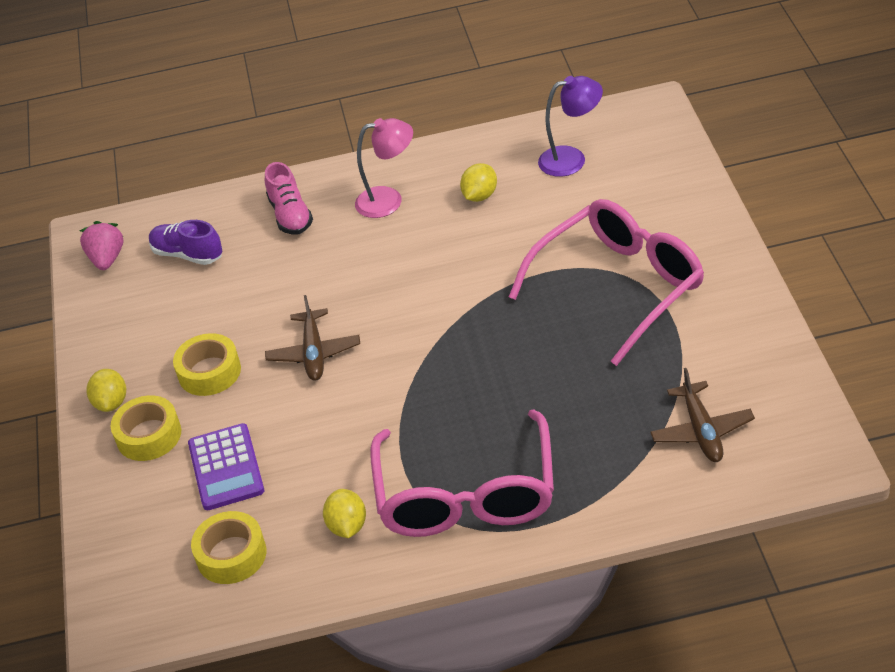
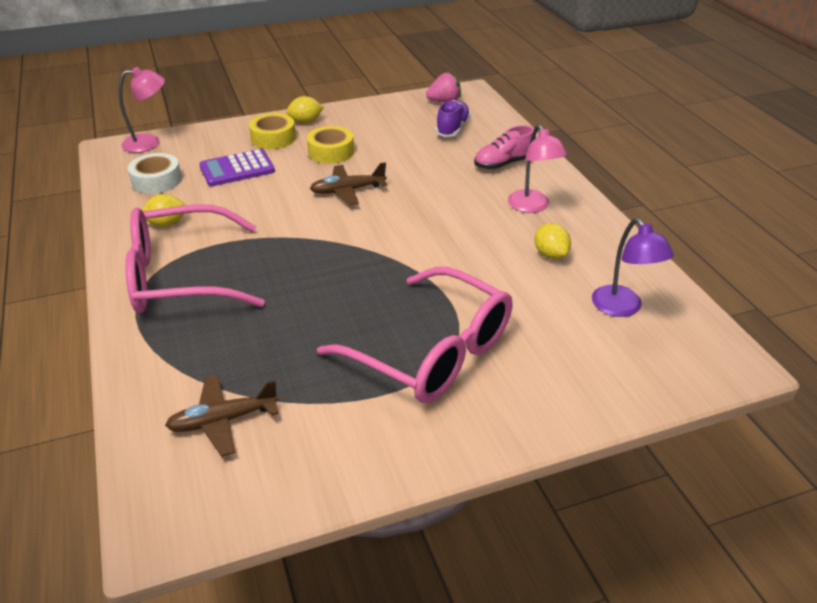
camera: 75 degrees right, 5 degrees down
(112, 583) = (149, 142): none -> pink lamp
(231, 555) = (156, 180): yellow tape -> white tape
(480, 196) = (550, 254): yellow lemon -> yellow lemon turned 45 degrees clockwise

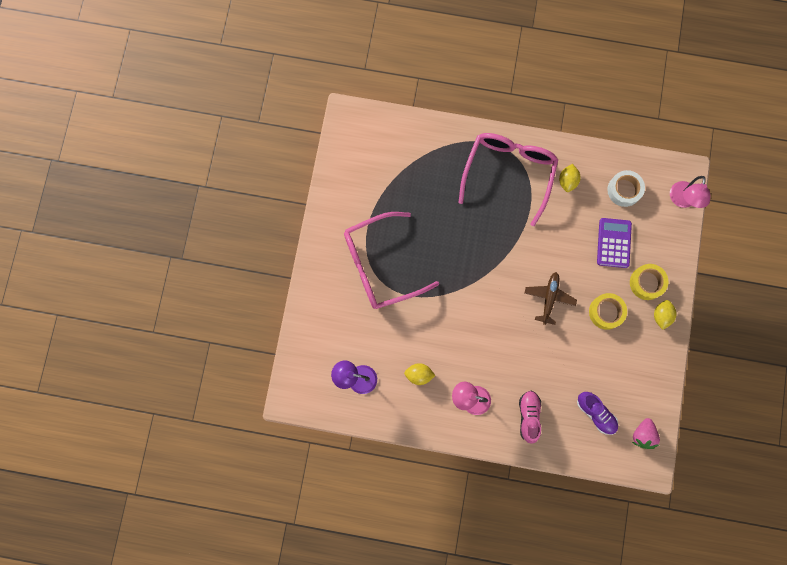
camera: 120 degrees right, 40 degrees up
(223, 420) = (390, 157): brown plane -> none

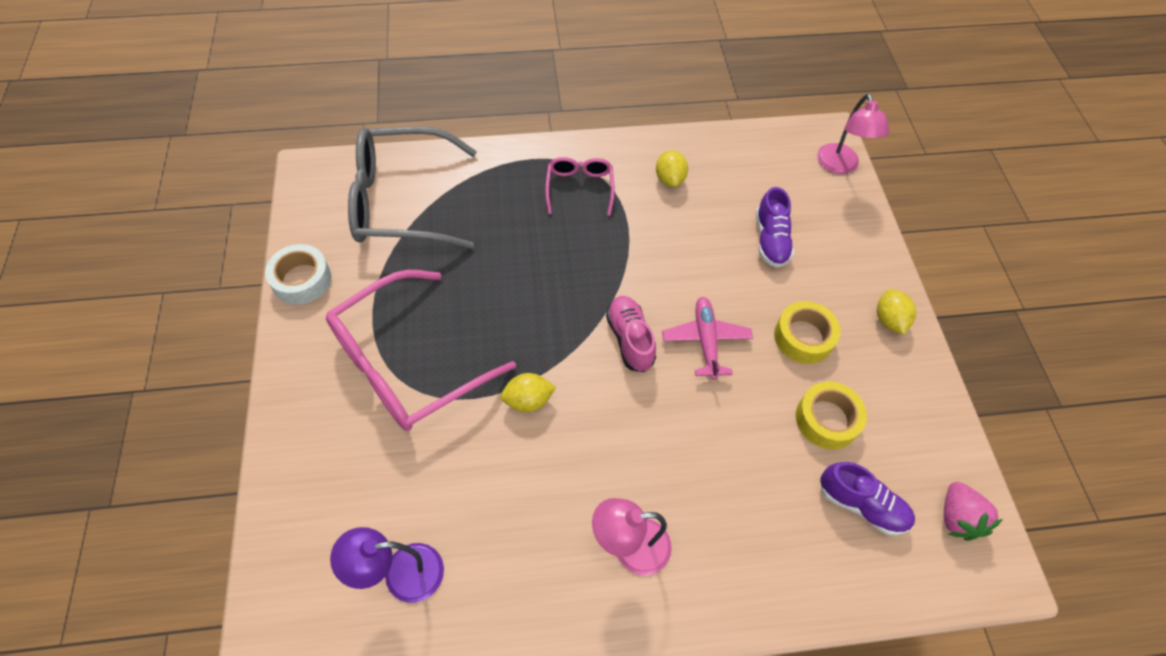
camera: 20 degrees left, 20 degrees down
(398, 154) = (401, 201): none -> grey glasses
(419, 375) = (522, 531): yellow lemon -> yellow lemon (528, 400)
(508, 172) = (579, 188): pink glasses -> pink glasses, size x0.50
(528, 416) = (748, 546): pink shoe -> pink shoe (630, 339)
(549, 298) = (705, 341): brown plane -> pink plane
(613, 243) = (770, 240): purple calculator -> purple shoe
(624, 190) = (754, 172): white tape -> white tape (302, 280)
(646, 283) = (844, 280): yellow tape -> yellow tape (827, 419)

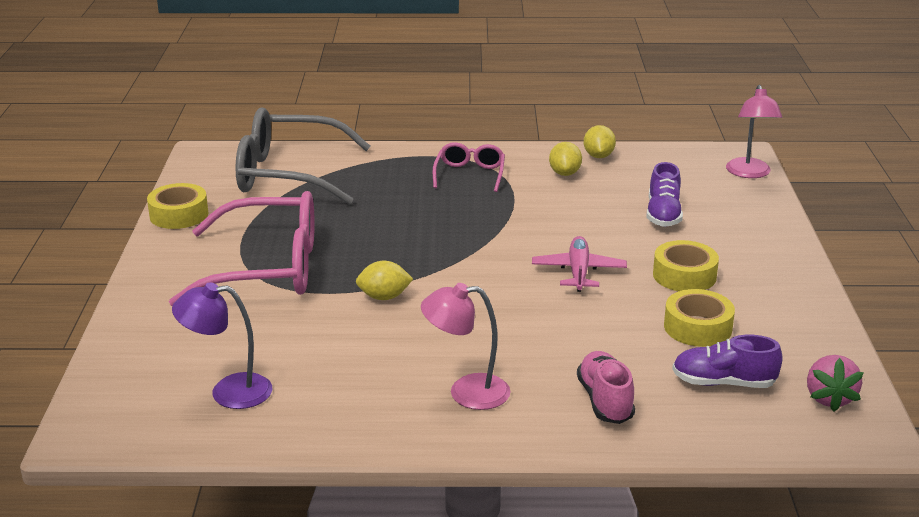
camera: 10 degrees right, 30 degrees down
(302, 280) = (179, 215): white tape -> yellow tape
(407, 364) = (268, 268): pink glasses -> pink glasses turned 150 degrees counterclockwise
(630, 339) = (499, 266): pink shoe -> pink shoe (605, 401)
(861, 505) = (723, 383): purple shoe -> purple shoe turned 150 degrees clockwise
(889, 320) = (781, 270): yellow lemon -> yellow lemon (598, 156)

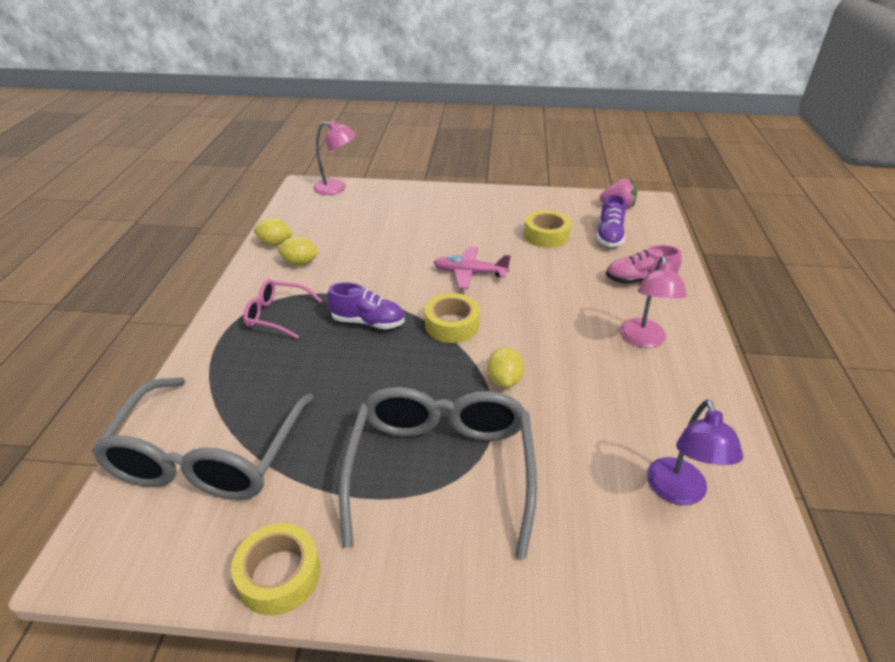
camera: 85 degrees left, 10 degrees up
(268, 268) = (441, 469): pink glasses -> grey glasses
(663, 215) = (389, 228): purple shoe -> purple shoe (368, 322)
(684, 275) = (479, 231): yellow tape -> yellow tape (452, 325)

